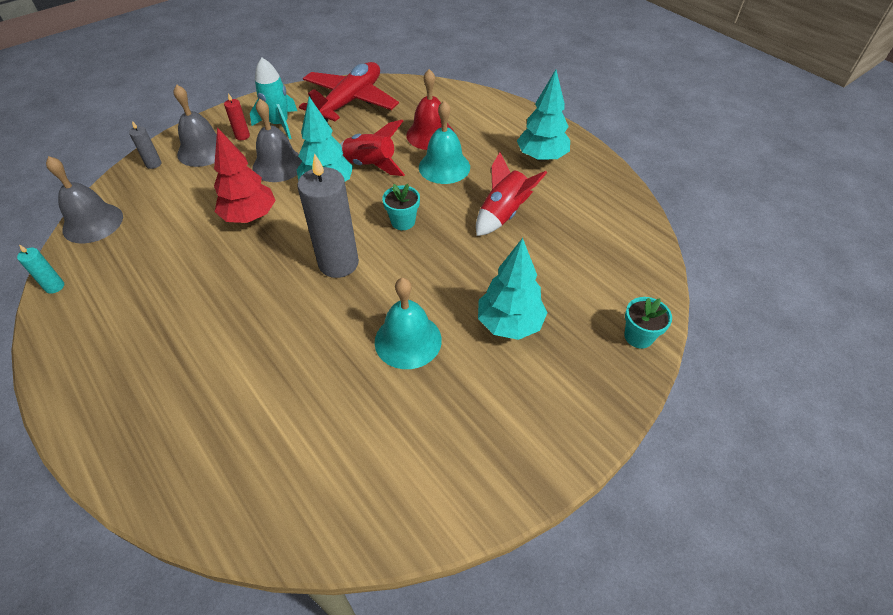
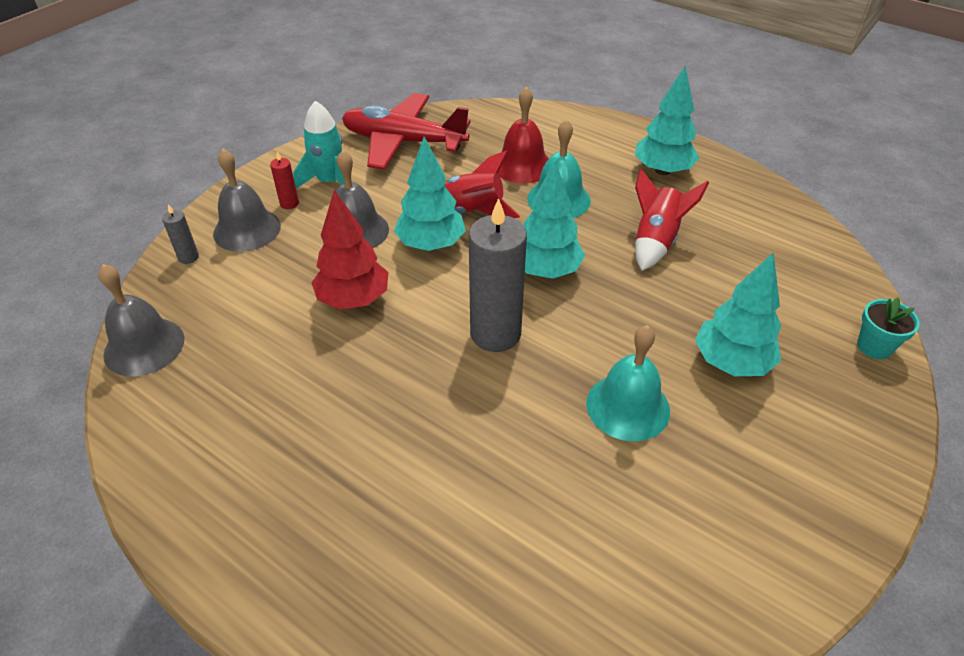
camera: 15 degrees left, 5 degrees down
(54, 286) = (134, 438): turquoise candle -> none
(350, 102) = (403, 142): red plane -> red plane turned 90 degrees counterclockwise
(403, 222) = (545, 270): turquoise flower pot -> turquoise tree

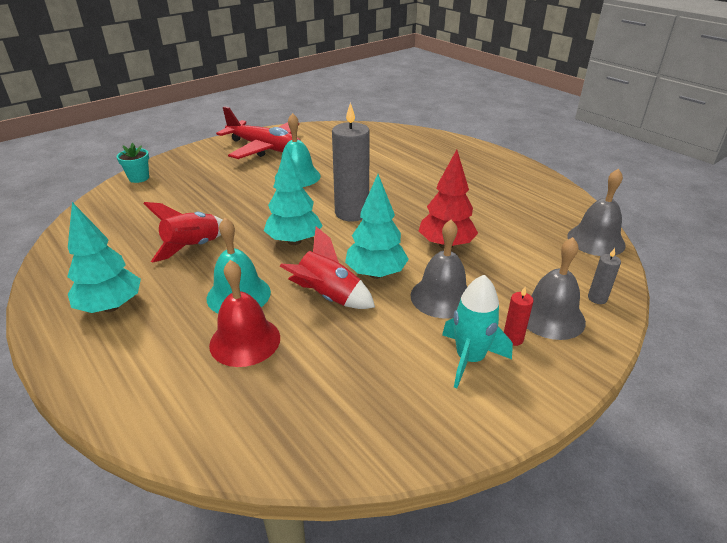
camera: 165 degrees left, 10 degrees down
(403, 142) = (370, 408): red plane -> red plane (265, 148)
(731, 362) = (224, 183): turquoise tree -> none

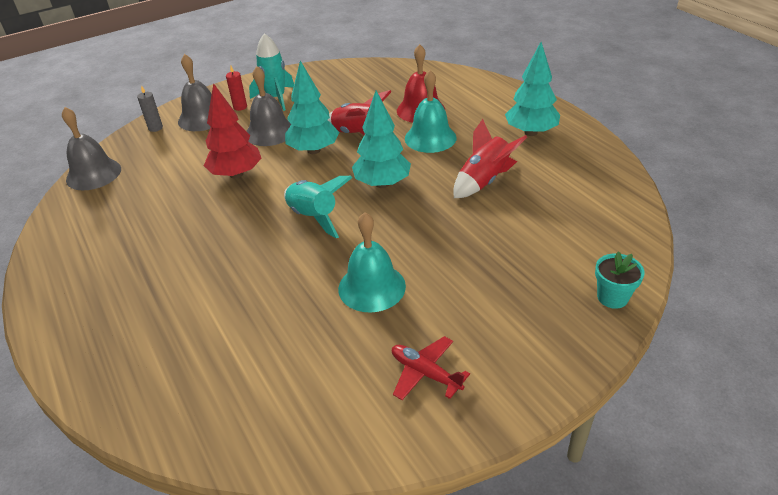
camera: 170 degrees left, 5 degrees up
(265, 148) = (425, 373): red plane -> red plane, size x0.49
(352, 213) = (314, 217): grey candle -> turquoise rocket

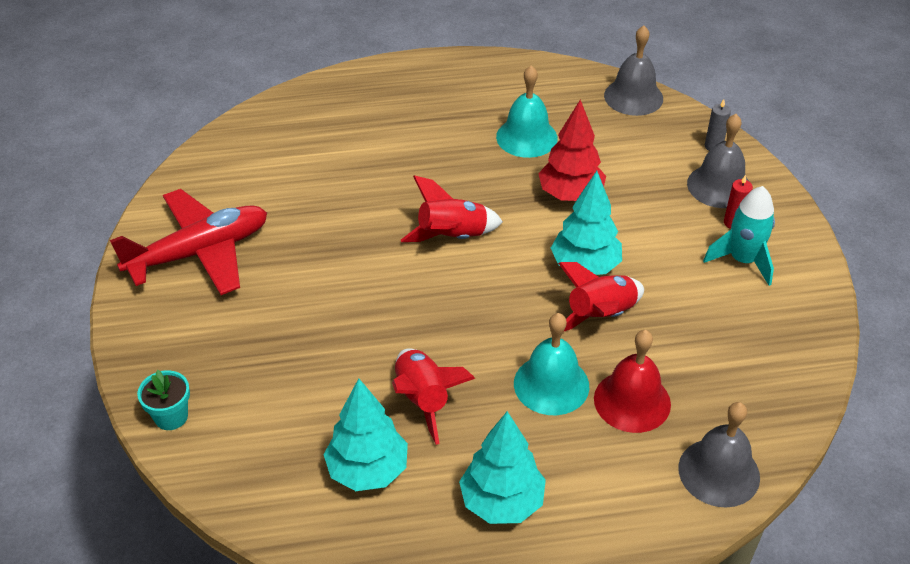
camera: 110 degrees right, 5 degrees up
(270, 132) = (651, 237): grey bell -> grey bell (719, 472)
(314, 217) = (452, 237): turquoise rocket -> red rocket
(372, 287) = (319, 250): turquoise bell -> turquoise bell (526, 137)
(382, 184) = (477, 306): turquoise tree -> turquoise tree (368, 470)
(425, 373) = (199, 253): red plane -> red plane, size x2.04

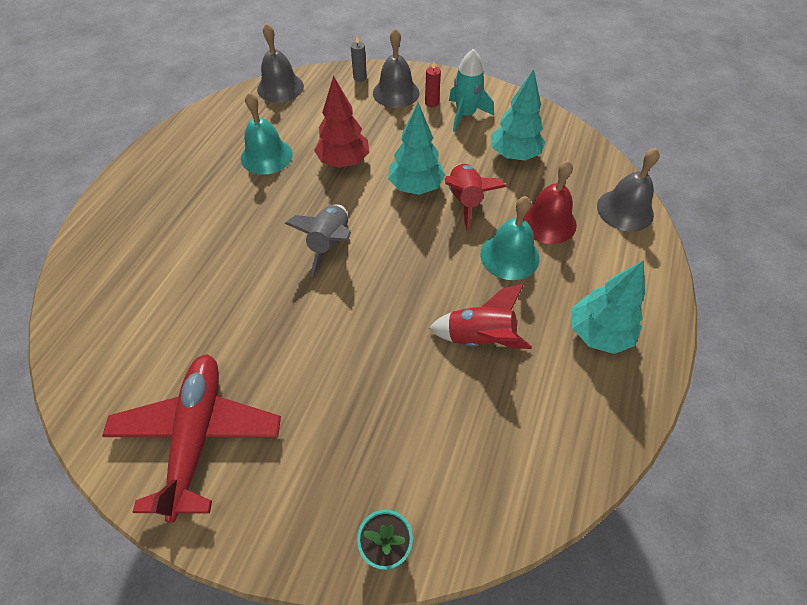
camera: 60 degrees left, 10 degrees up
(368, 470) = (529, 407): turquoise tree -> turquoise tree (514, 155)
(452, 237) = (330, 244): red rocket -> grey rocket

